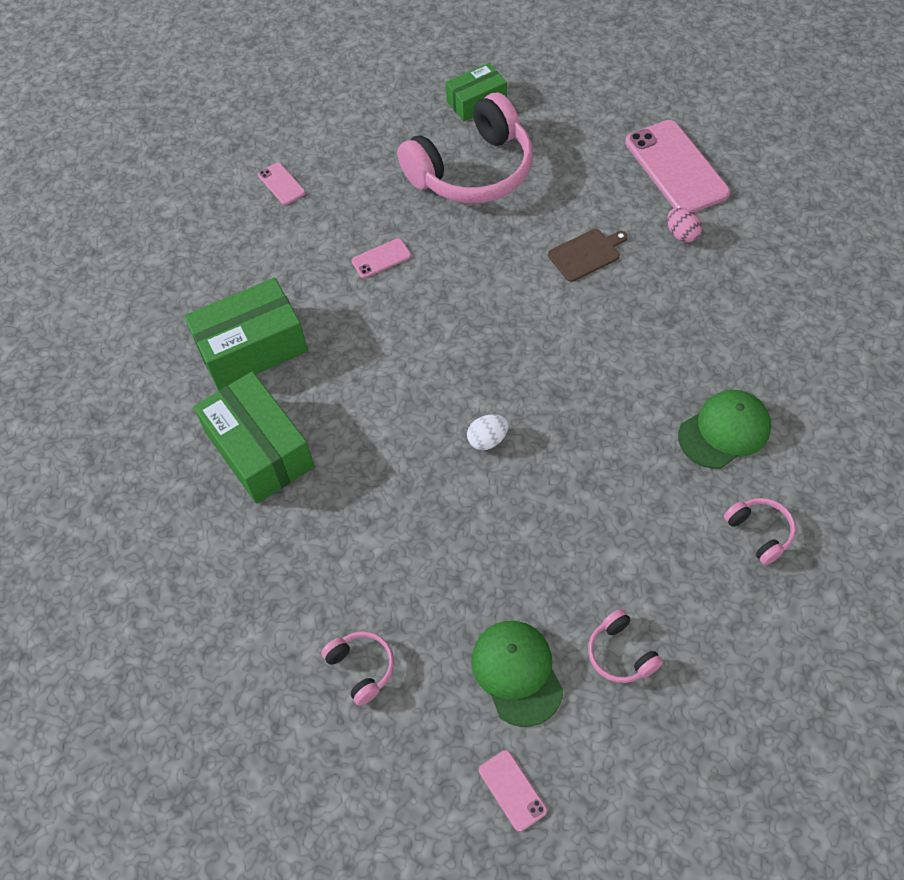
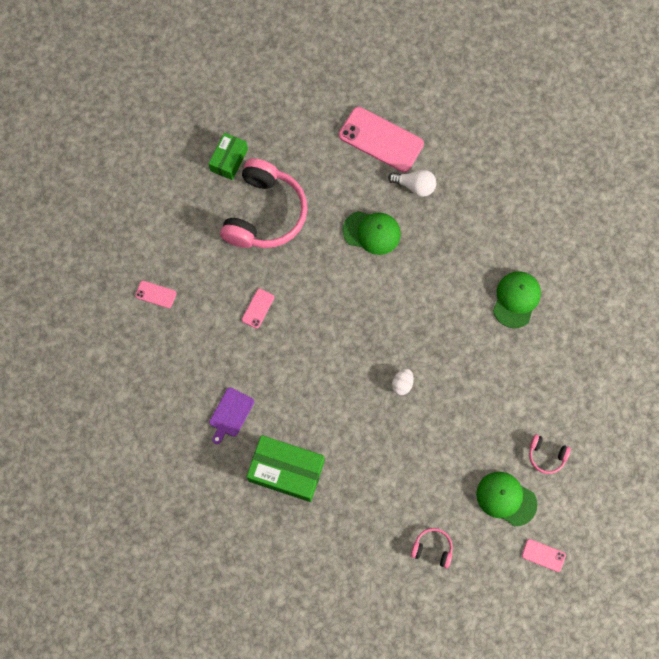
camera: 40 degrees left, 15 degrees up
(252, 348) = (230, 414): green box -> purple cutting board
(586, 254) = (372, 232): brown cutting board -> green cap
(681, 234) = (415, 186): pink egg -> white light bulb
(760, 532) = (568, 347): pink headphones -> none

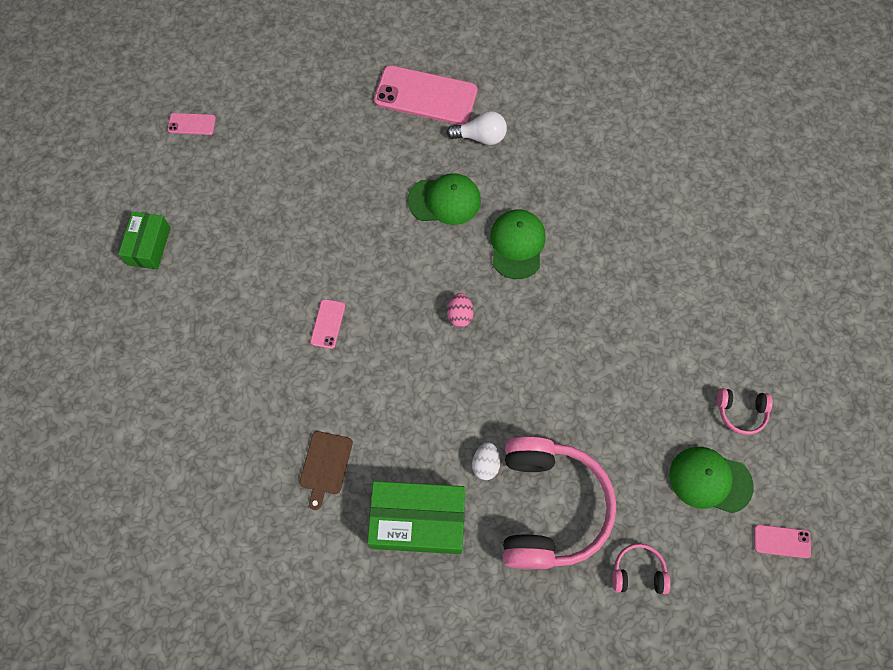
camera: 15 degrees left, 5 degrees down
(156, 294) = (192, 339): pink phone -> pink phone (192, 124)
(229, 160) = (248, 159): green box -> green box (149, 246)
(230, 414) = (325, 465): purple cutting board -> brown cutting board
(265, 214) = (308, 210): pink headphones -> pink headphones (549, 507)
(358, 327) = (460, 315): none -> pink egg
(402, 384) = (535, 370): white egg -> white egg (485, 464)
(516, 299) = (641, 235): green cap -> green cap (517, 245)

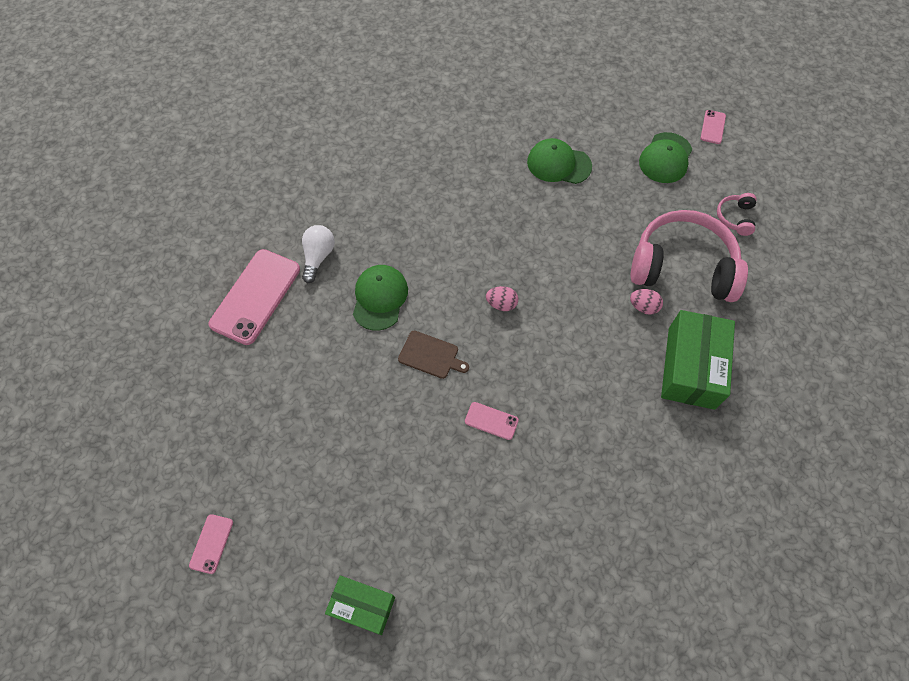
camera: 80 degrees left, 5 degrees down
(325, 465) = (636, 440): brown cutting board -> brown cutting board (430, 355)
(485, 464) = (643, 307): white egg -> pink egg
(517, 245) = (440, 247): green cap -> green cap (558, 164)
(741, 412) = (613, 127): pink headphones -> none

